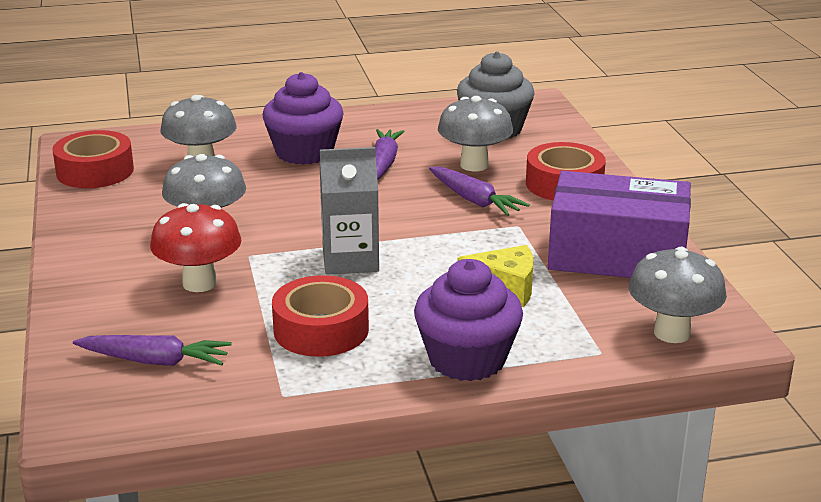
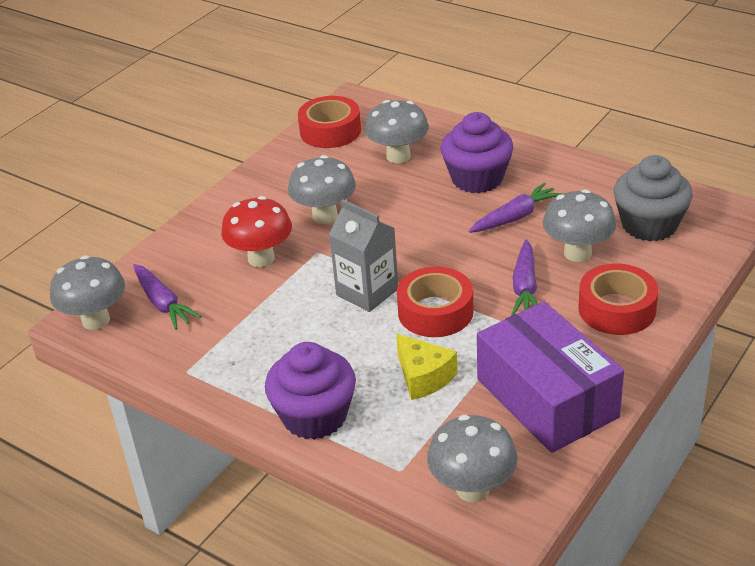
camera: 50 degrees right, 10 degrees up
(98, 410) = (96, 320): none -> grey mushroom
(321, 330) = (271, 337): red tape -> red tape (435, 312)

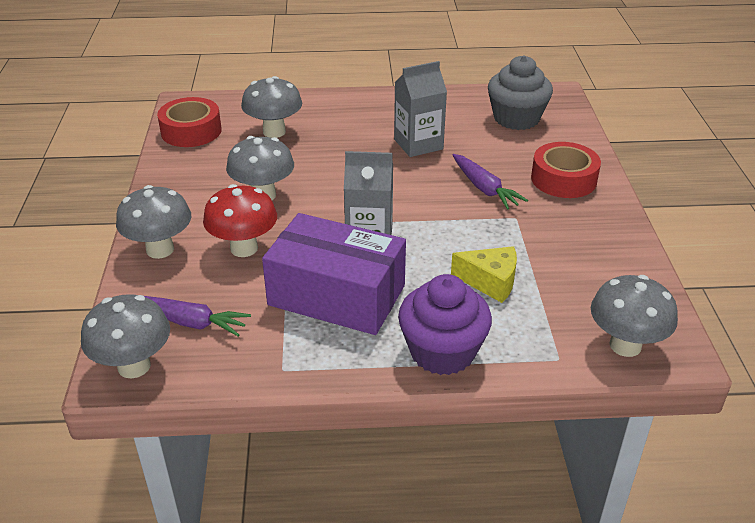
camera: 40 degrees left, 0 degrees up
(435, 312) = (441, 231): red tape -> none
(477, 179) = (357, 128): purple cupcake -> none
(515, 217) = (418, 144): purple carrot -> grey carton
(547, 398) = (593, 257): purple box -> purple box (336, 295)
(577, 253) = (492, 153): grey mushroom -> grey mushroom (160, 249)

